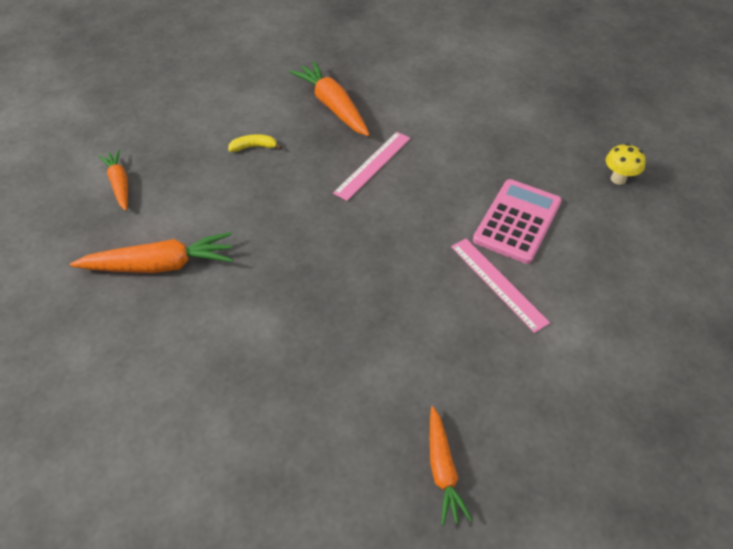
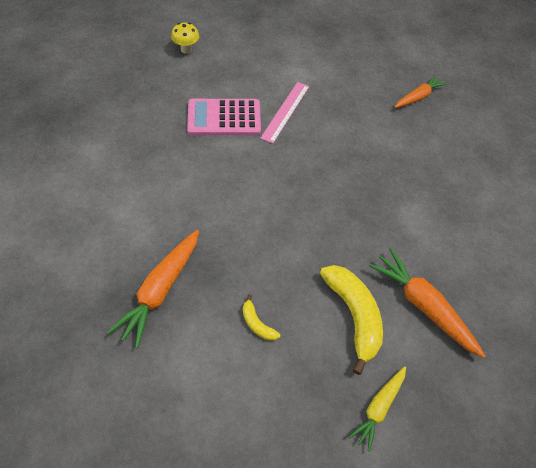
camera: 125 degrees left, 5 degrees up
(119, 184) = (379, 408): orange carrot -> yellow carrot
(201, 209) = (354, 316): none -> yellow banana
(373, 165) = (221, 222): pink ruler -> none
(618, 179) = (146, 79): yellow mushroom -> yellow mushroom (186, 49)

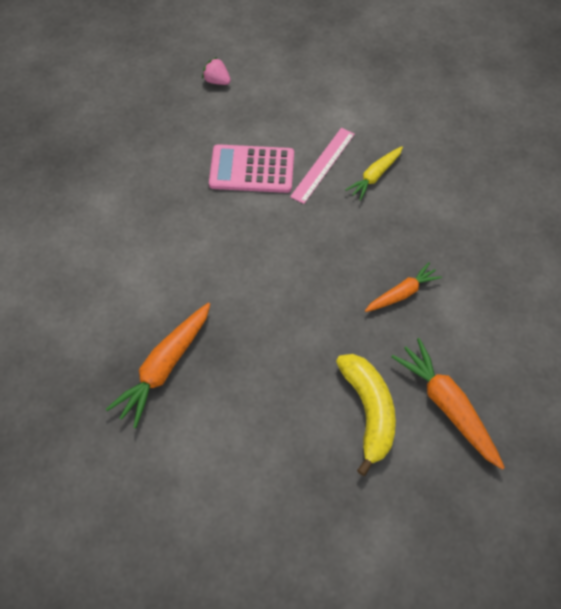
camera: 10 degrees right, 5 degrees up
(186, 49) = (217, 81): yellow mushroom -> pink strawberry
(257, 324) = (263, 411): yellow banana -> none
(379, 408) = (381, 512): yellow carrot -> yellow carrot (375, 176)
(418, 97) = (482, 153): orange carrot -> orange carrot (402, 293)

